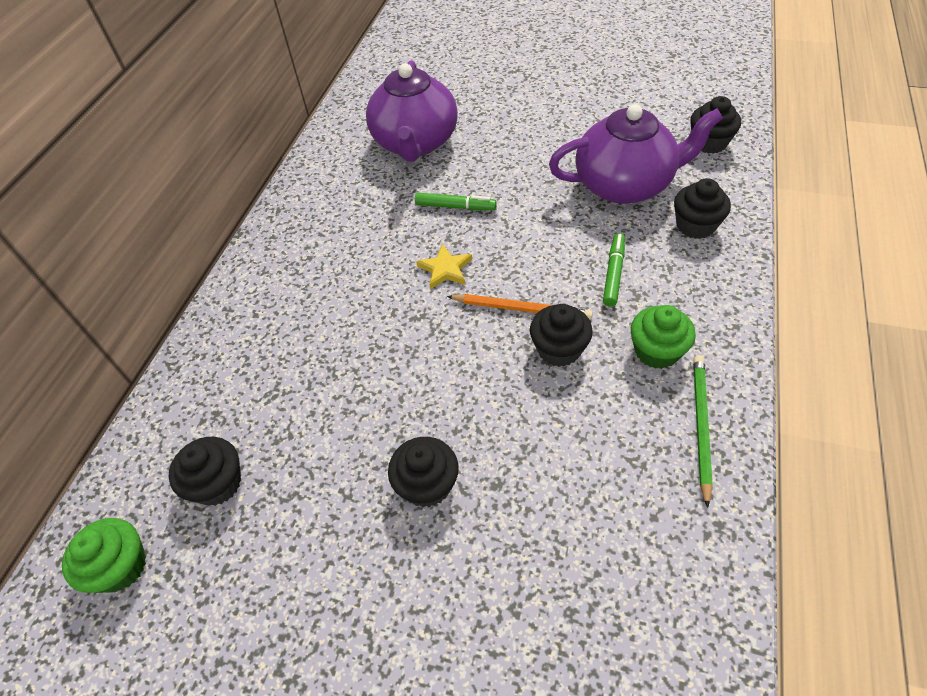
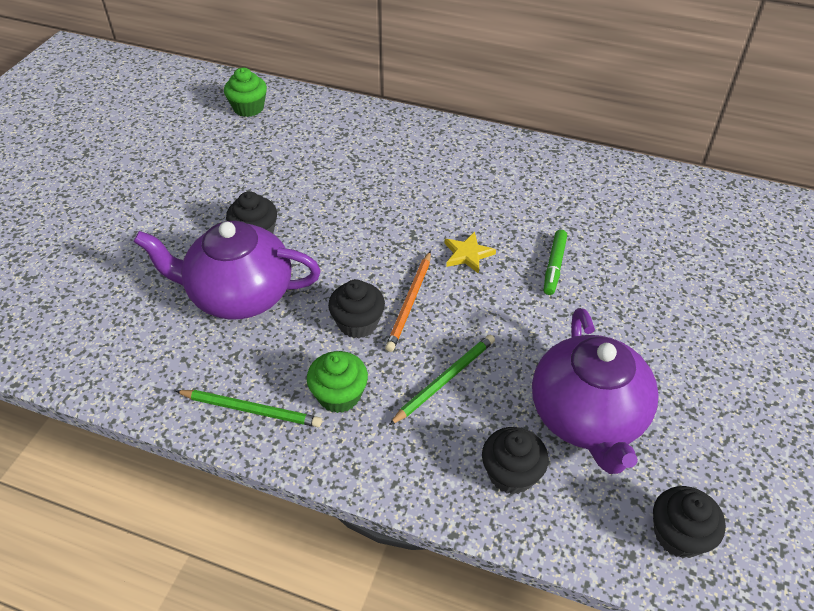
camera: 90 degrees right, 5 degrees down
(217, 483) = (290, 139): black cupcake -> none
(415, 143) = (659, 240): purple teapot -> purple teapot (239, 295)
(613, 273) = (444, 380): green marker -> green pencil

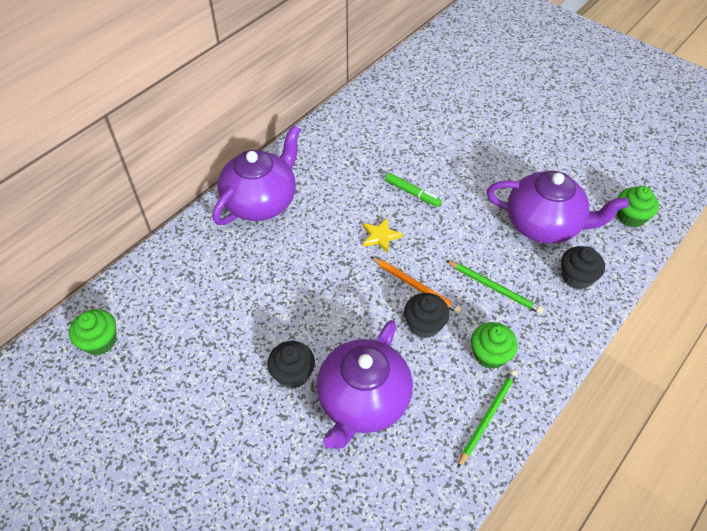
camera: 70 degrees left, 5 degrees up
(444, 380) = (494, 288): green pencil -> green pencil turned 150 degrees clockwise
(461, 151) = (261, 201): none -> purple teapot
(678, 535) = (630, 217): black cupcake -> green cupcake

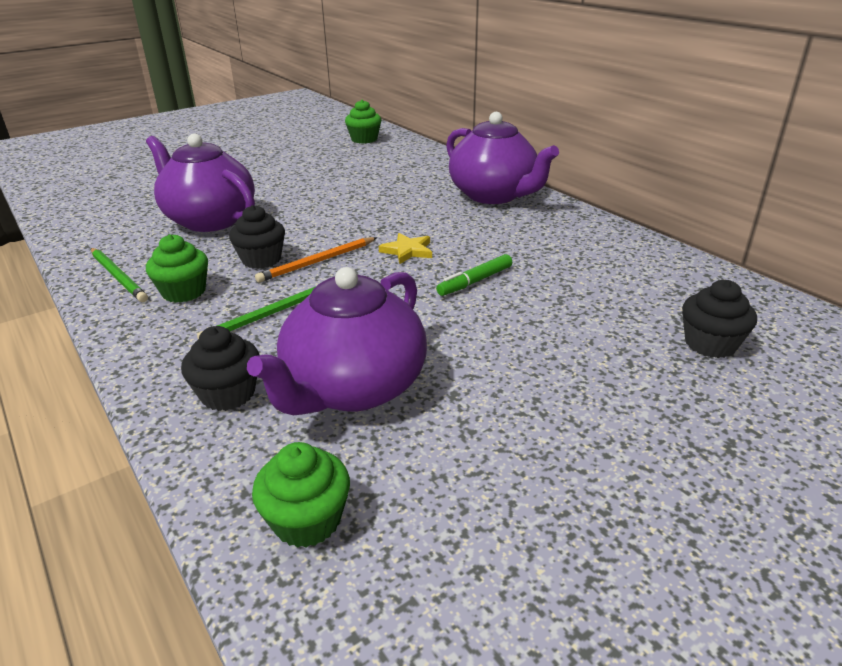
camera: 105 degrees right, 20 degrees down
(293, 374) = (269, 195): black cupcake -> black cupcake (710, 344)

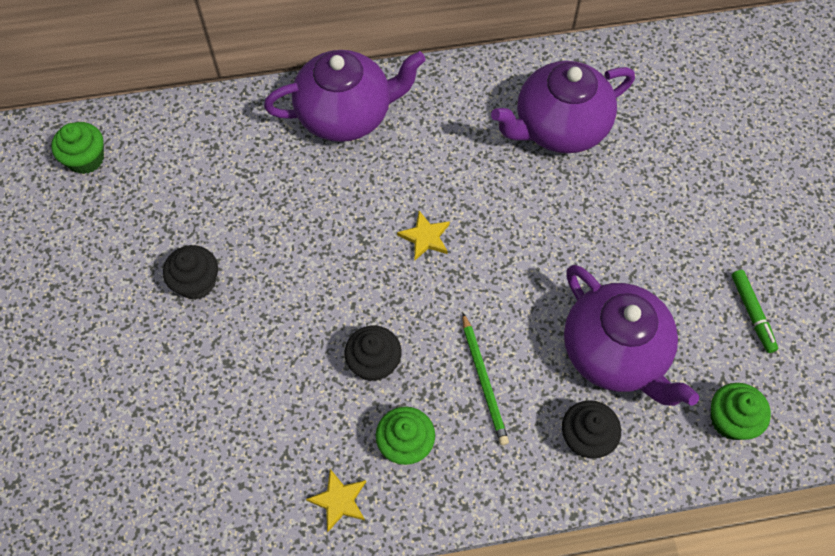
camera: 65 degrees left, 30 degrees up
(118, 276) = (339, 500): green pencil -> yellow star
(210, 220) = (243, 391): purple teapot -> purple teapot (559, 127)
(318, 262) = (406, 316): orange pencil -> none
(475, 281) = (507, 212): green marker -> green marker (752, 313)
(710, 344) = (660, 121): black cupcake -> black cupcake (196, 282)

